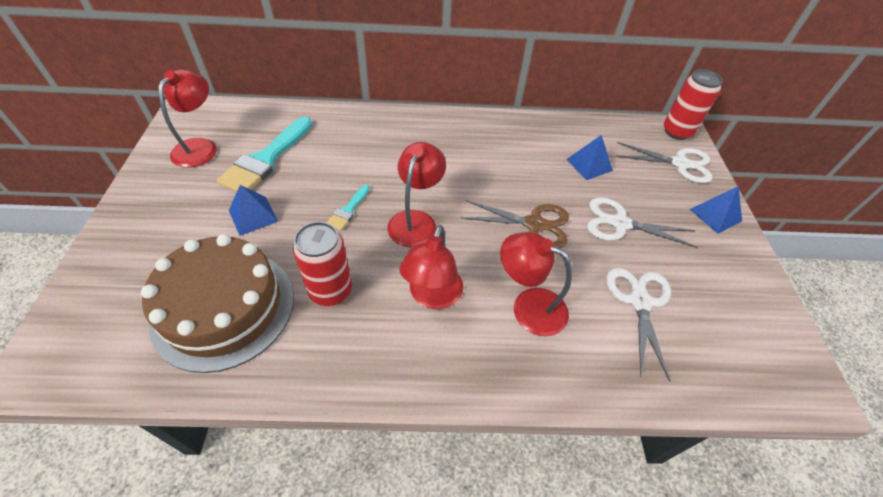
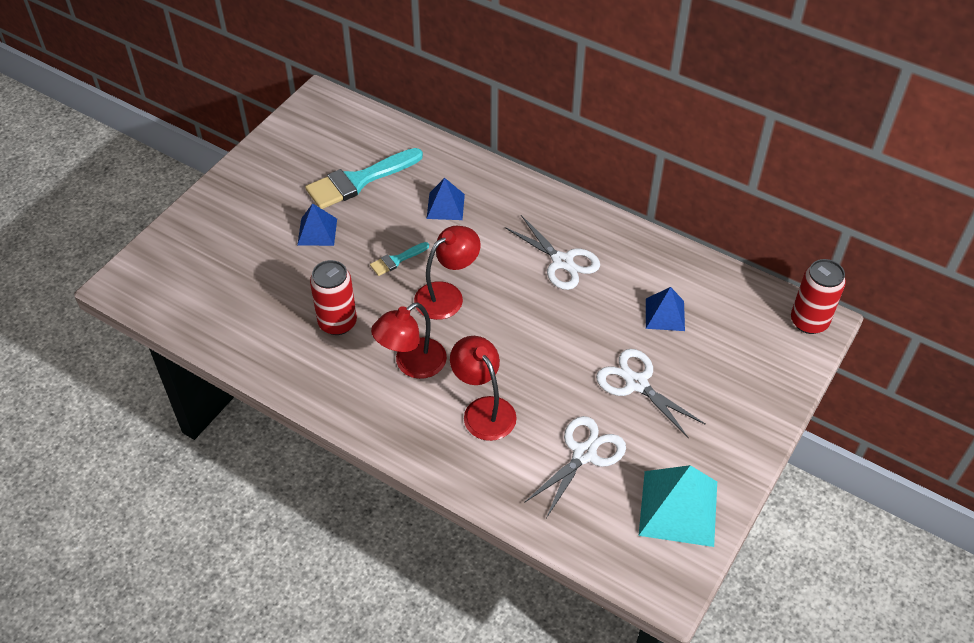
camera: 35 degrees right, 0 degrees up
(200, 147) = (311, 145): red lamp -> none
(224, 308) = (255, 299): brown cake -> none
(534, 224) = (552, 346): brown scissors -> none
(680, 164) = (770, 356): white scissors -> white scissors (562, 262)
(715, 215) = (748, 422): blue pyramid -> blue pyramid (445, 206)
(745, 308) = (678, 508): none -> turquoise pyramid

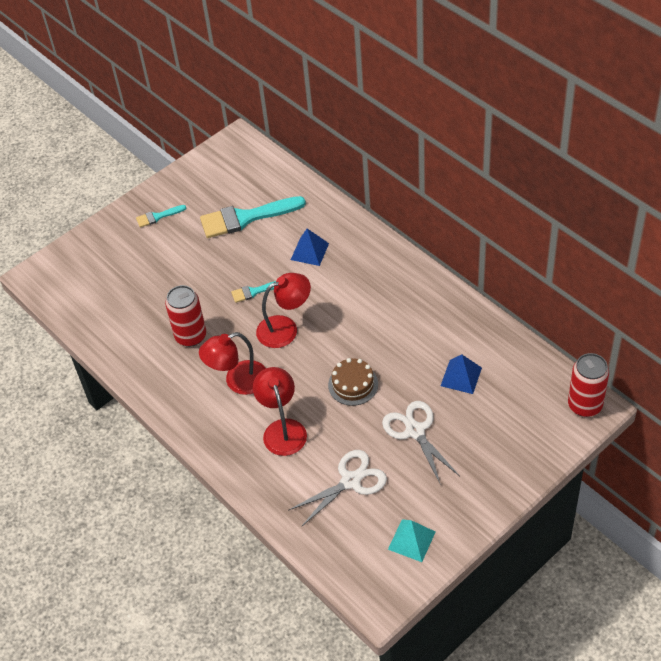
camera: 20 degrees right, 0 degrees up
(253, 194) = (158, 216): none -> turquoise brush
(317, 232) = (199, 257): blue pyramid -> none
(547, 344) = (353, 384): none -> brown cake
(562, 262) = (390, 316): white scissors -> none
(678, 508) = (411, 540): turquoise pyramid -> turquoise pyramid, size x0.59

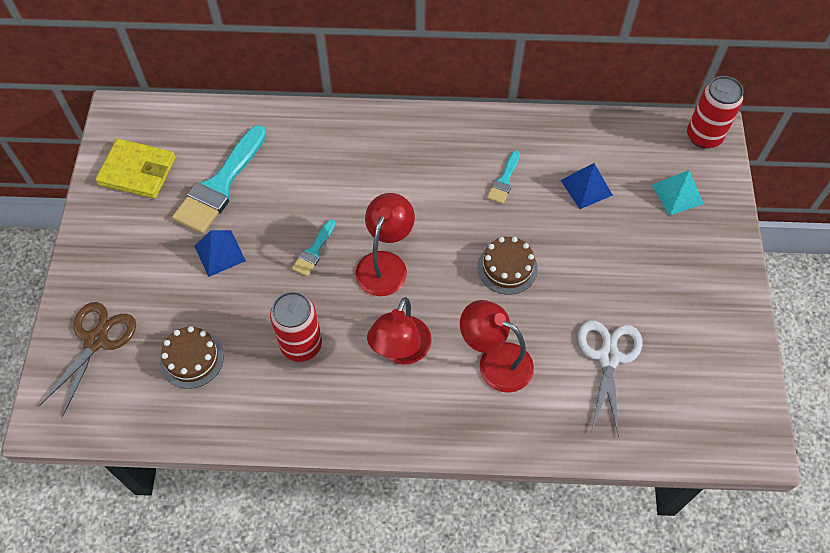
camera: 50 degrees left, 10 degrees up
(96, 254) = (96, 340): none -> brown scissors
(130, 300) = (192, 358): none -> brown cake
(158, 216) = (121, 250): turquoise brush -> turquoise brush (504, 180)
(212, 179) = (137, 171): none -> yellow wallet
(309, 251) = (322, 173): blue pyramid -> blue pyramid (220, 253)
(411, 540) = (716, 365): turquoise pyramid -> turquoise pyramid (677, 194)
(414, 431) = (606, 266): white scissors -> none

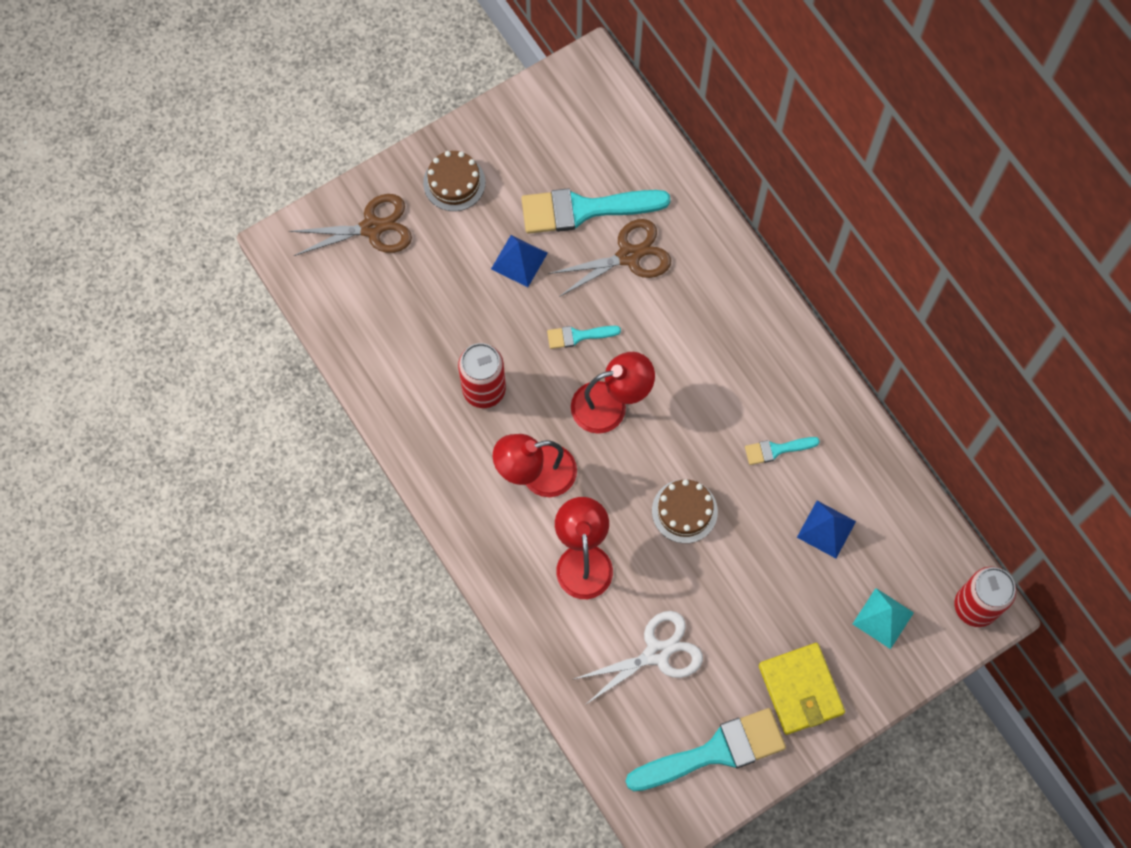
camera: 55 degrees right, 10 degrees up
(137, 171) = (546, 131): yellow wallet -> yellow wallet (800, 689)
(192, 358) = (410, 313): brown cake -> brown cake (454, 182)
(281, 179) = (629, 255): none -> brown scissors
(714, 367) = (714, 752): none -> turquoise brush

